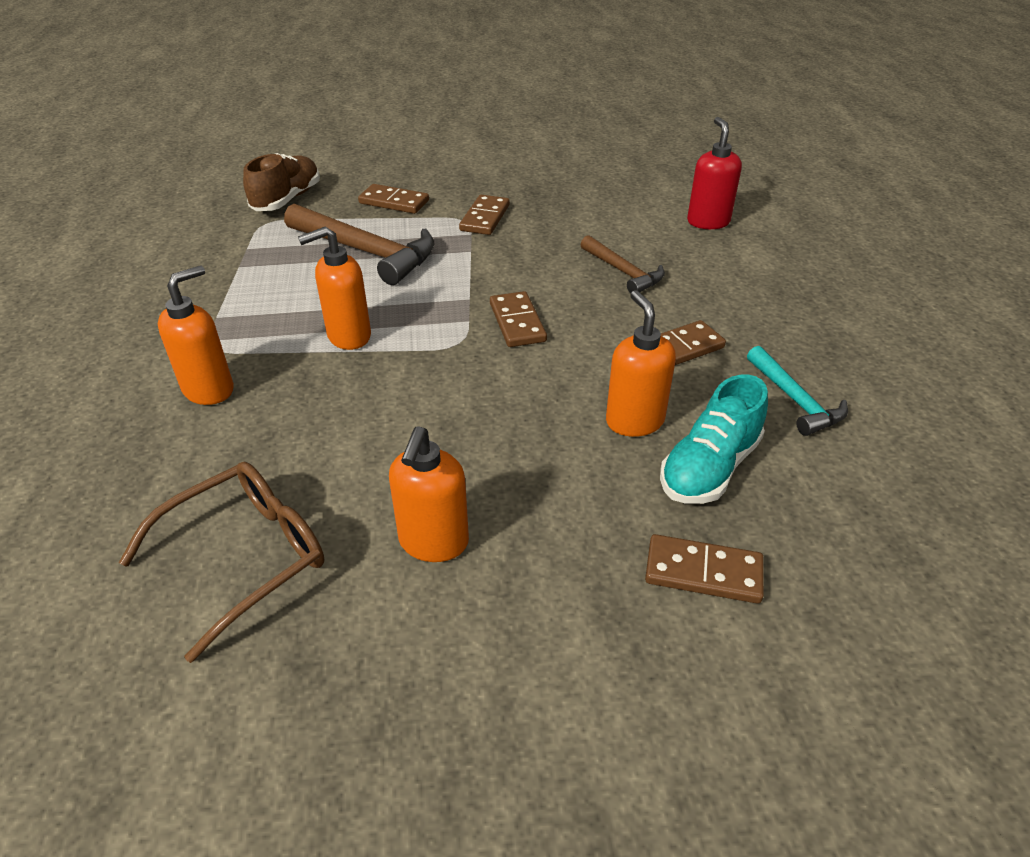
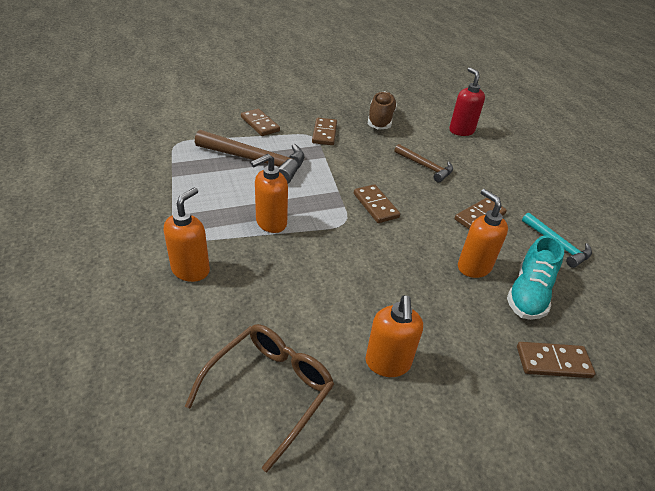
camera: 15 degrees left, 0 degrees up
(287, 199) = (185, 125): brown shoe -> brown shoe (380, 120)
(394, 202) = (260, 124): brown domino -> brown domino turned 45 degrees clockwise

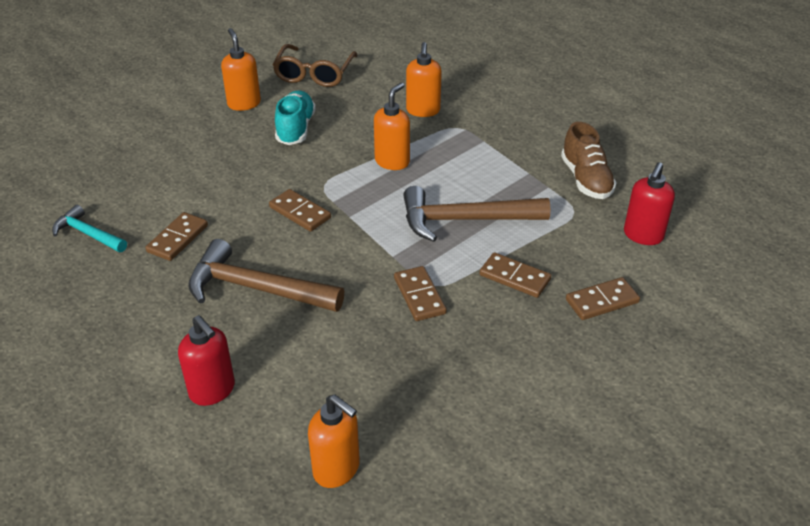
camera: 160 degrees right, 0 degrees up
(156, 118) = (643, 235): none -> red soap dispenser
(380, 120) = (354, 360): brown shoe -> brown shoe (586, 179)
(425, 167) = (256, 288): brown hammer -> brown hammer, size x1.73
(473, 267) = (183, 183): orange soap dispenser -> orange soap dispenser (337, 469)
(528, 294) = (130, 177): turquoise shoe -> turquoise shoe (296, 129)
(553, 362) = (118, 136): brown domino -> brown domino (602, 301)

